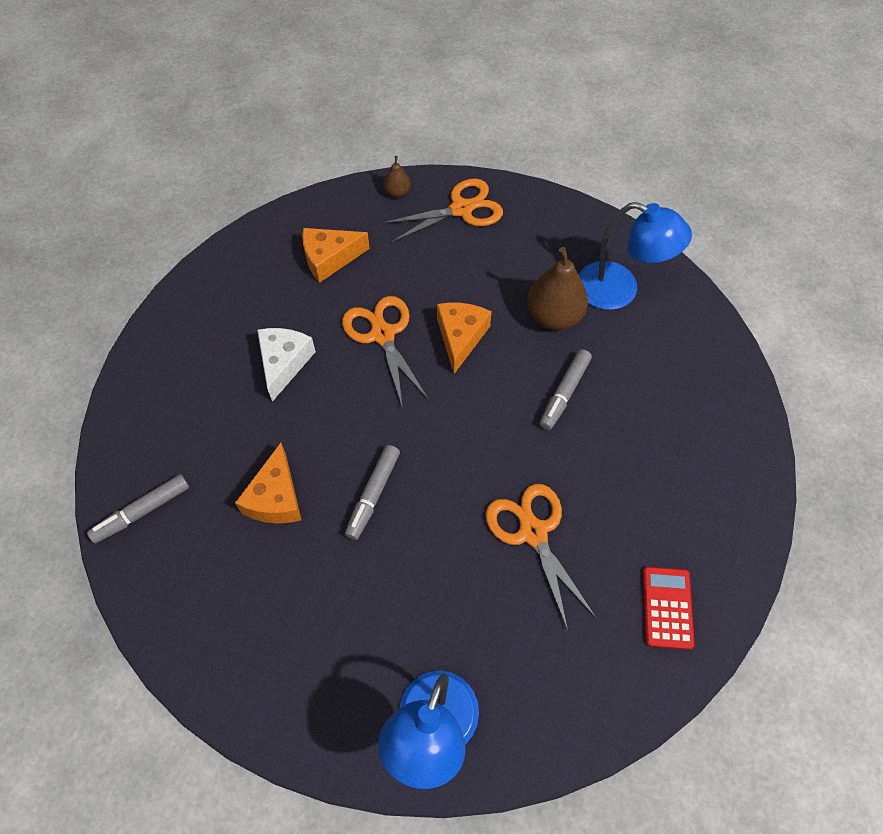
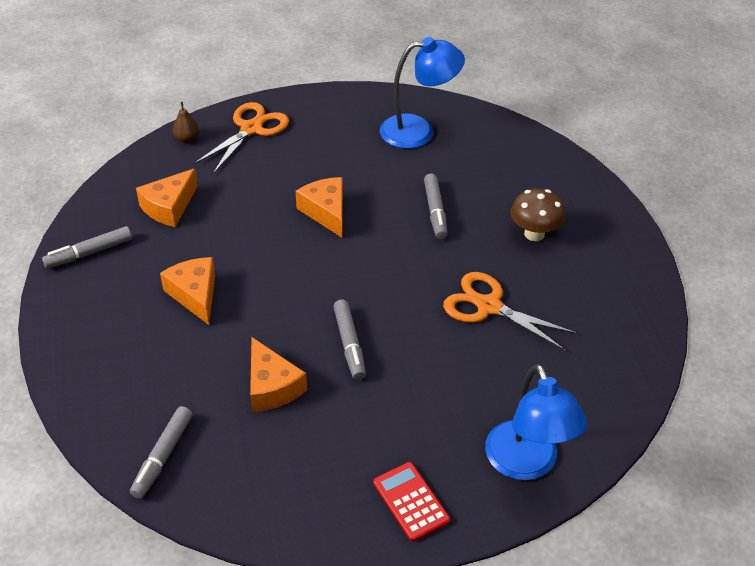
camera: 35 degrees left, 15 degrees down
(233, 272) = (89, 253): none -> grey marker
(284, 363) = (195, 295): white cheese -> orange cheese
(382, 334) = (261, 238): orange scissors -> none
(554, 316) = (385, 167): brown pear -> none
(645, 475) = (534, 234): none -> brown mushroom
(667, 607) = (615, 303): red calculator -> red calculator (410, 501)

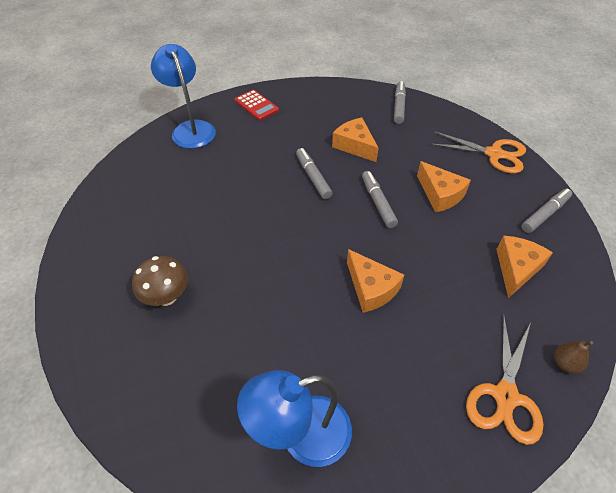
camera: 170 degrees right, 5 degrees up
(435, 211) = (265, 307): grey marker -> grey marker (378, 203)
(488, 306) = (212, 219): orange scissors -> orange scissors (494, 154)

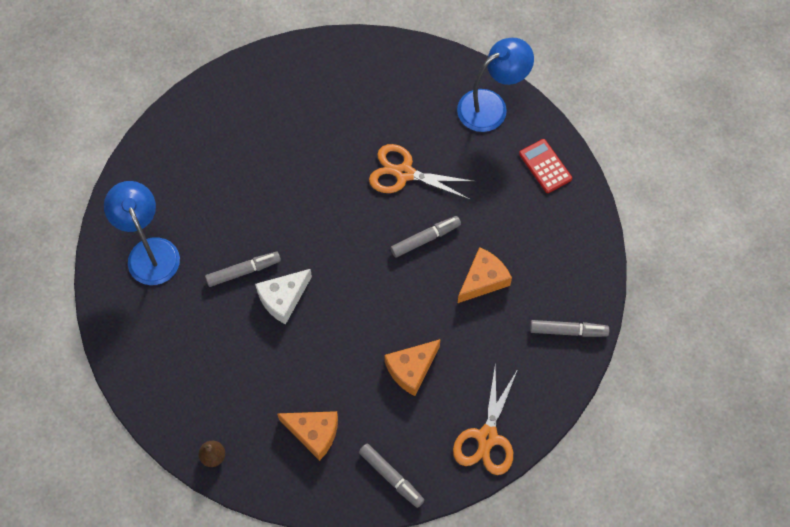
camera: 85 degrees right, 15 degrees up
(167, 297) = (265, 135): brown mushroom -> none
(256, 105) = (545, 166): red calculator -> red calculator turned 105 degrees clockwise
(371, 288) = (283, 298): orange cheese -> white cheese
(378, 203) = (393, 305): grey marker -> grey marker (243, 271)
(505, 396) = (183, 401): orange scissors -> orange scissors (404, 173)

